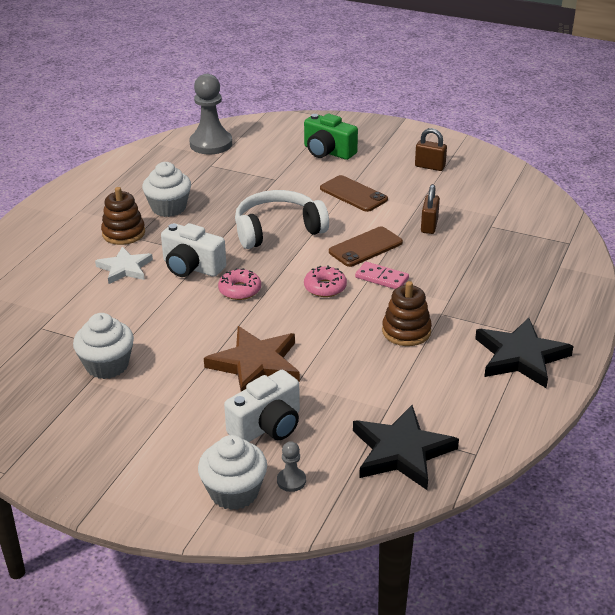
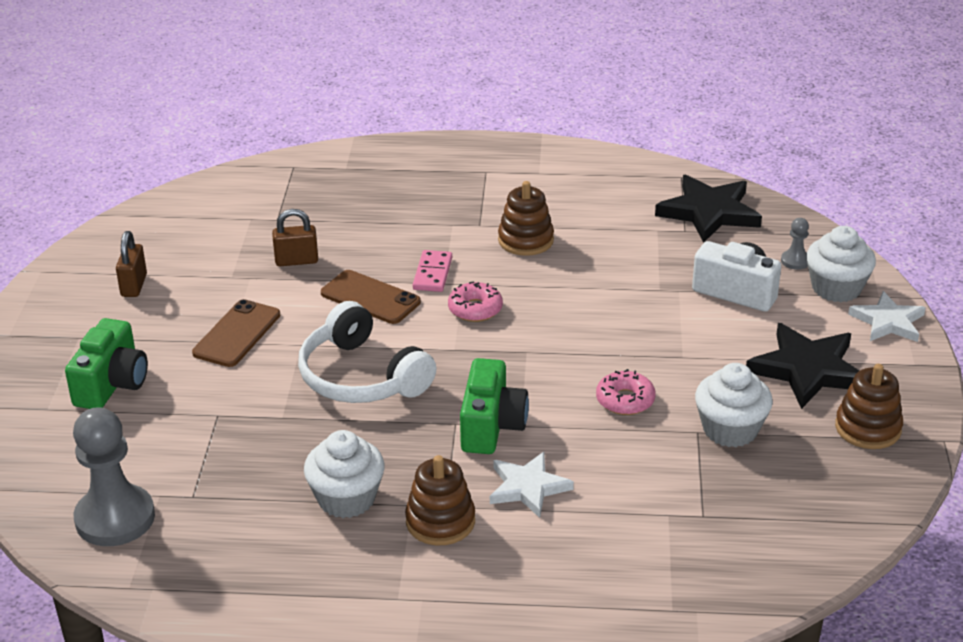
camera: 110 degrees left, 0 degrees up
(51, 435) = (868, 428): none -> brown stacking toy
(165, 506) = (888, 322): none -> white star
(192, 267) = (491, 426): white camera -> green camera
(240, 290) = (519, 371): pink donut -> pink donut (625, 400)
(255, 364) = (649, 323): brown star -> none
(520, 356) = (524, 172): black star -> black star (807, 370)

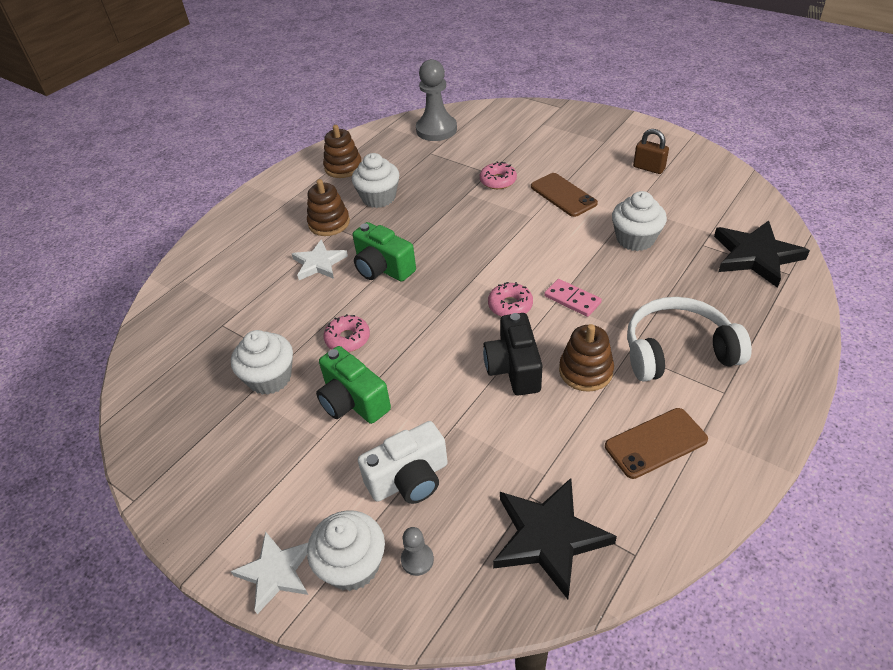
camera: 125 degrees right, 10 degrees up
(112, 384) = (547, 145): green camera -> green camera (353, 401)
(234, 399) = (498, 181): none -> pink donut
(296, 261) = (635, 239): brown padlock -> white cupcake
(361, 377) = (477, 231): white headphones -> white headphones (677, 351)
(370, 298) = (562, 260): brown phone -> brown phone (655, 443)
(560, 279) = (514, 368): none -> black camera
(807, 370) = (279, 464): black star -> black star (755, 256)
(868, 428) = (191, 459): brown stacking toy -> brown stacking toy (343, 167)

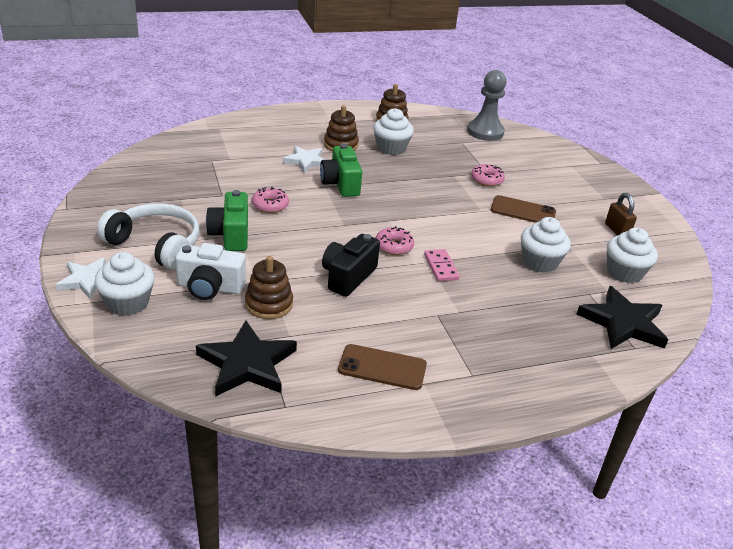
camera: 30 degrees right, 10 degrees down
(270, 378) = (202, 198): white cupcake -> white cupcake (624, 272)
(417, 560) = (162, 323): grey pawn -> none
(563, 195) = (523, 211): brown phone -> brown phone turned 75 degrees counterclockwise
(585, 371) = (392, 306): brown stacking toy -> brown stacking toy (269, 304)
(677, 351) = (473, 335): white headphones -> white headphones (156, 245)

